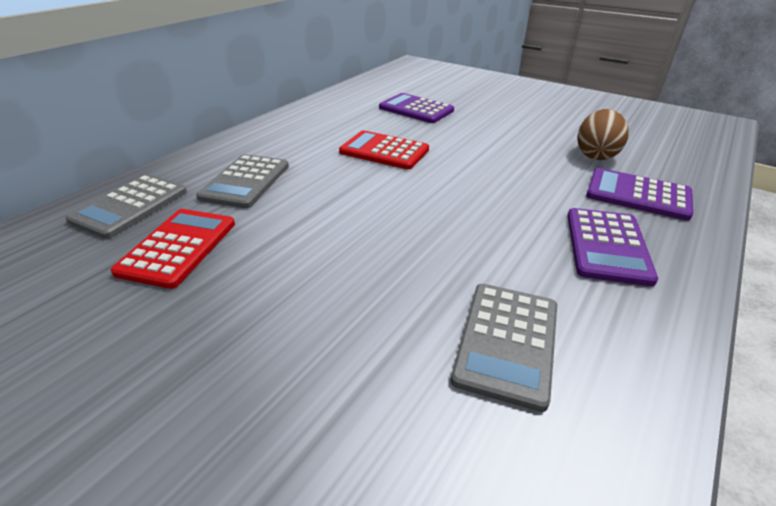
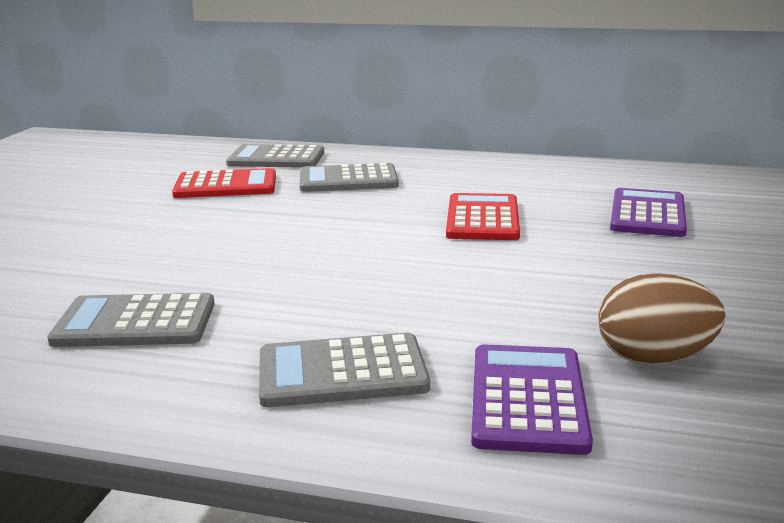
camera: 70 degrees right, 15 degrees down
(607, 246) = (342, 372): purple calculator -> grey calculator

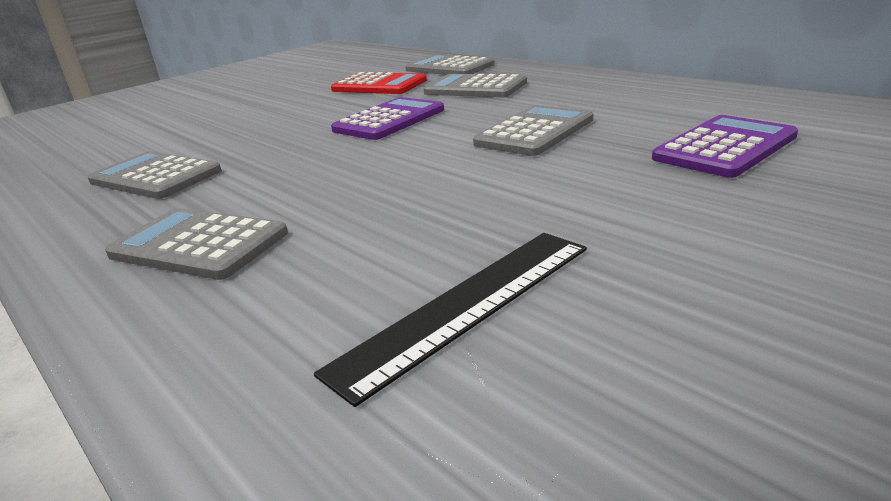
camera: 35 degrees right, 5 degrees up
(482, 218) = (535, 132): red calculator -> grey calculator
(528, 399) = (282, 311): purple calculator -> purple calculator (389, 120)
(654, 358) = (467, 306): brown egg -> black ruler

